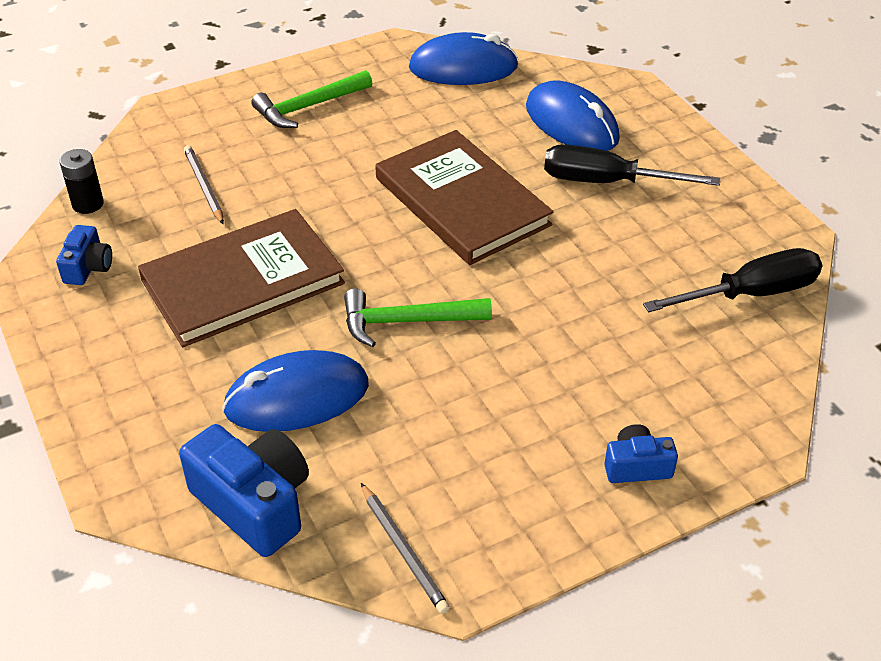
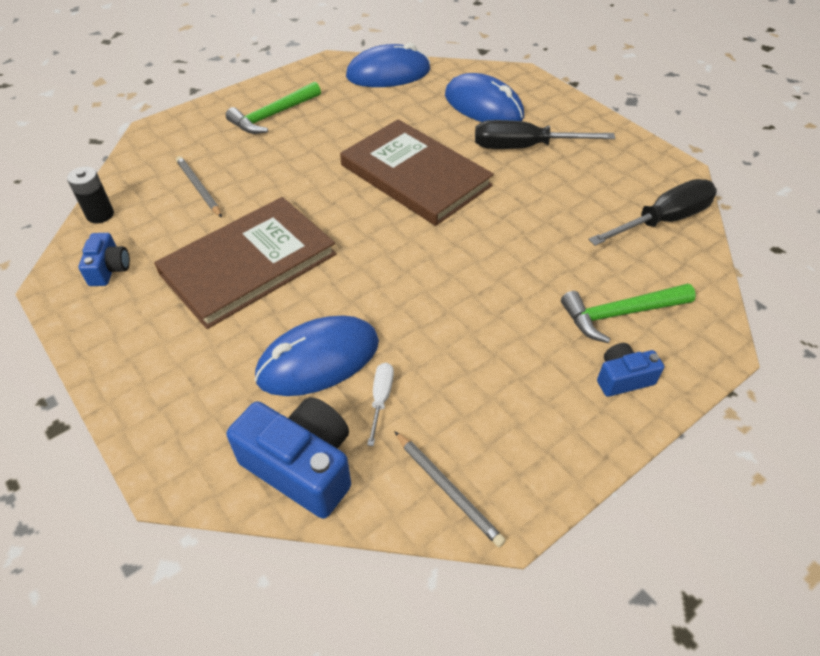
camera: 10 degrees left, 5 degrees up
(355, 448) = (381, 399): none -> white screwdriver
(407, 321) = (397, 279): green hammer -> green hammer (620, 314)

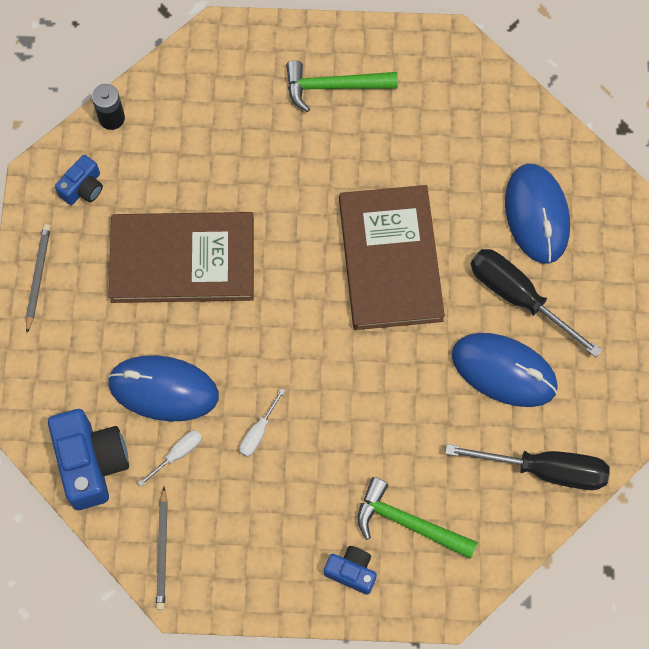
camera: 40 degrees right, 20 degrees up
(199, 188) = (205, 142): grey pencil -> grey pencil (38, 277)
(388, 73) = (490, 99): blue mouse -> blue mouse (504, 371)
(434, 335) = (258, 432): none -> white screwdriver

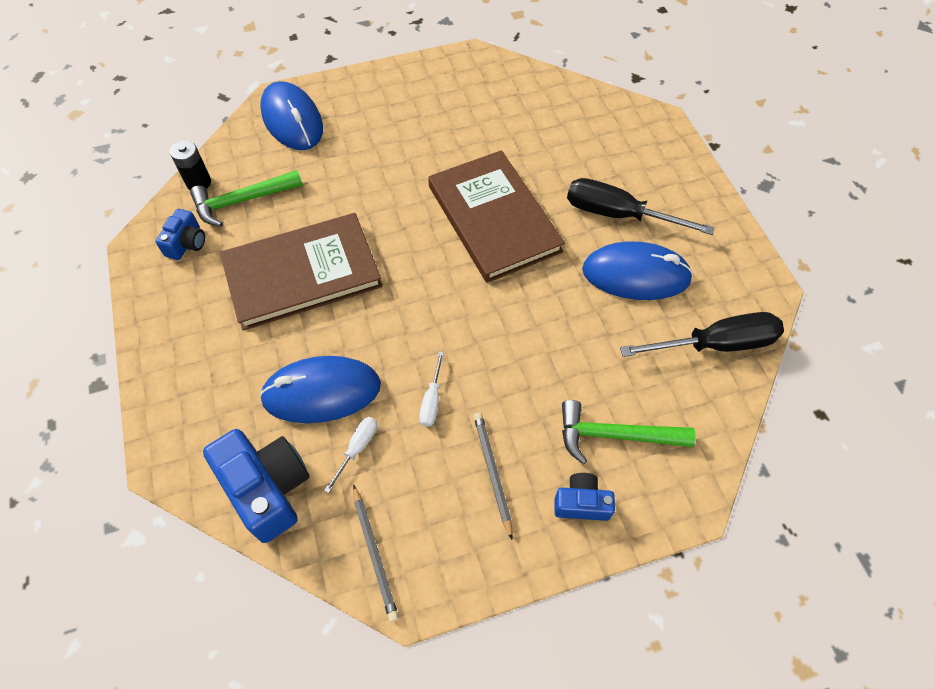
camera: 20 degrees left, 10 degrees down
(38, 277) = (161, 330): grey pencil -> grey pencil (492, 472)
(333, 87) = (390, 109): green hammer -> green hammer (242, 201)
(537, 215) = (601, 151): blue mouse -> blue mouse (292, 120)

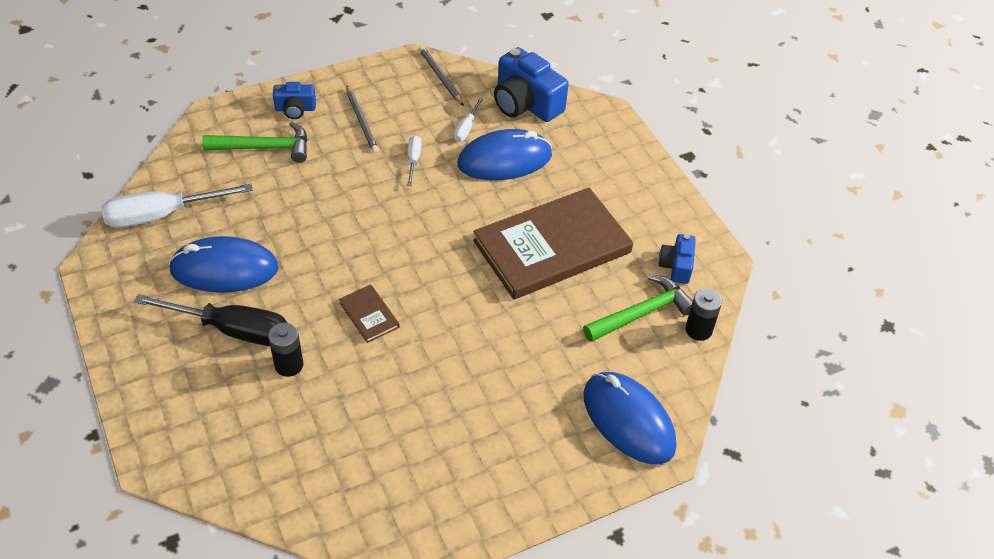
camera: 170 degrees right, 10 degrees down
(493, 218) = (369, 315): brown book -> brown book, size x0.41
(564, 181) = (289, 365): none -> black battery
(716, 344) = (162, 215): black screwdriver -> white screwdriver

